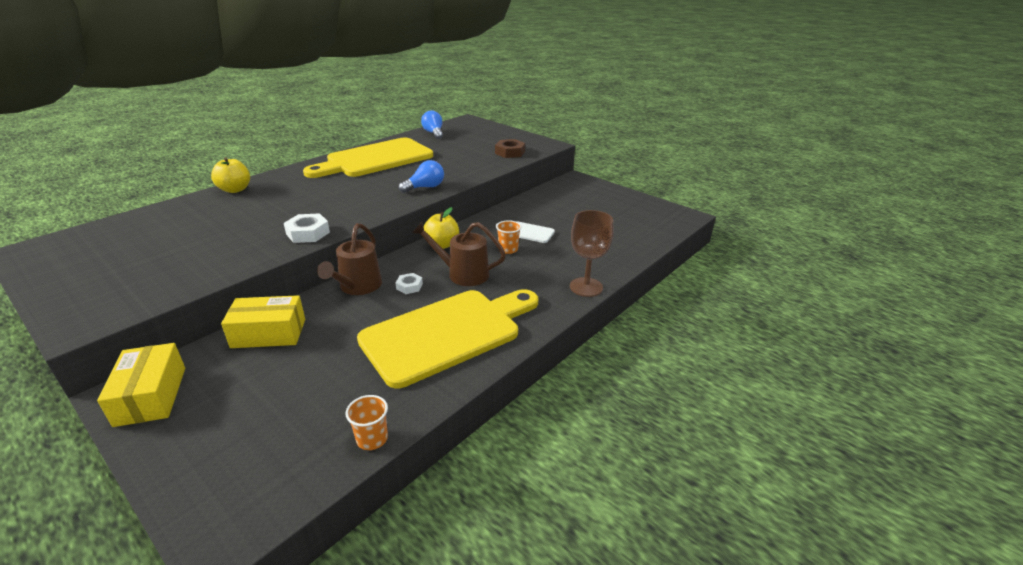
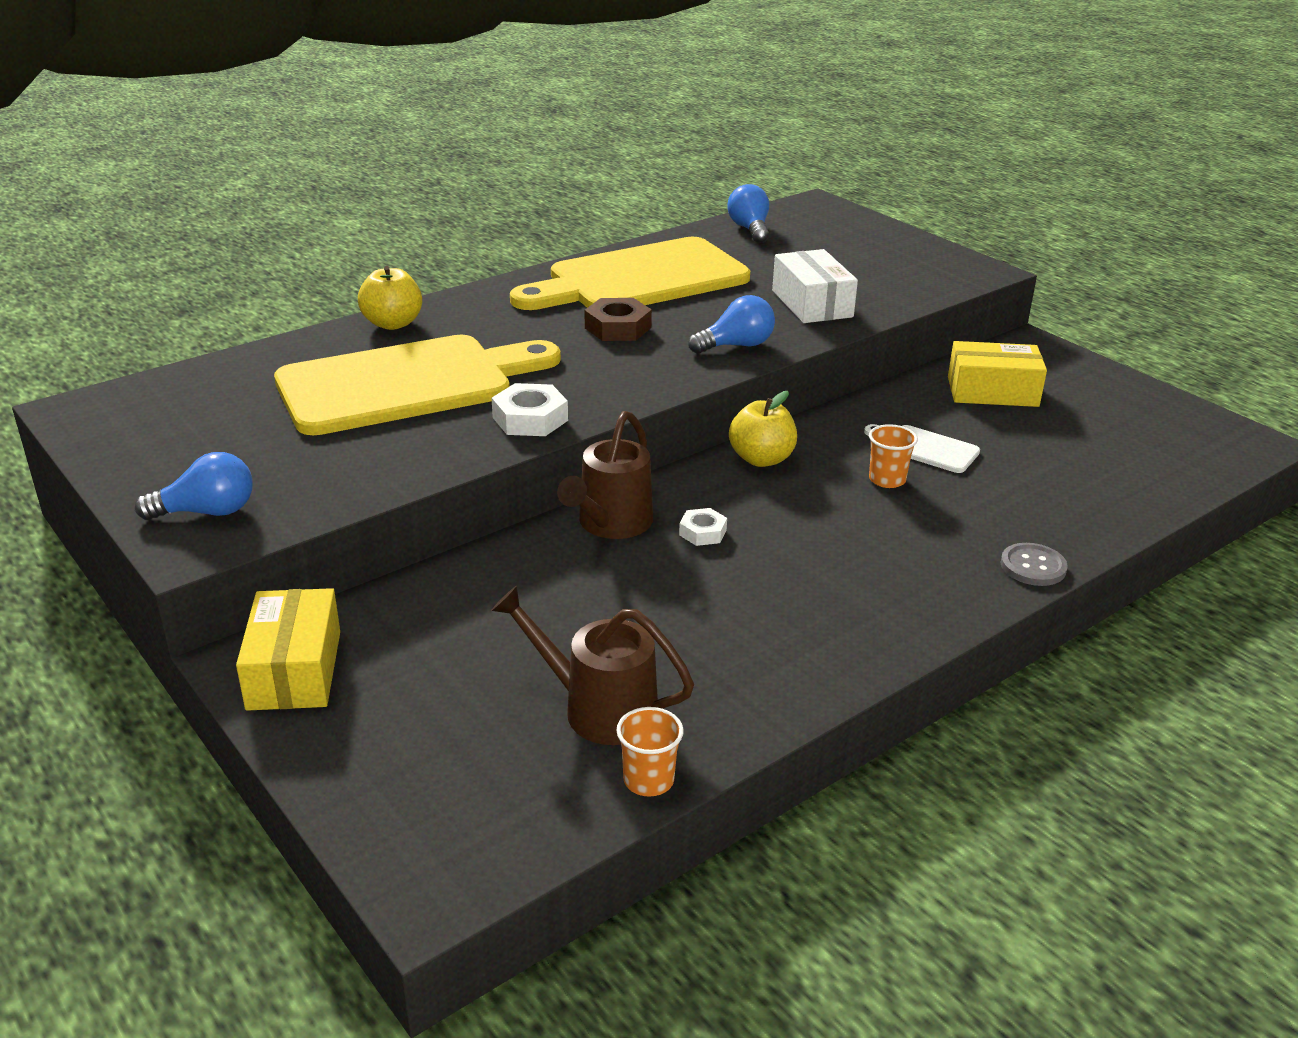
camera: 10 degrees right, 0 degrees up
(95, 304) = (207, 512): none -> blue light bulb
(269, 333) = (466, 590): yellow box -> yellow box (992, 392)
(447, 333) = (772, 623): yellow cutting board -> yellow cutting board (406, 384)
(462, 274) = (799, 518): brown watering can -> brown watering can (598, 708)
(465, 165) = (812, 304): none -> white box
(510, 152) = (901, 283): brown nut -> brown nut (617, 328)
(586, 287) = (1033, 566): brown goblet -> grey button

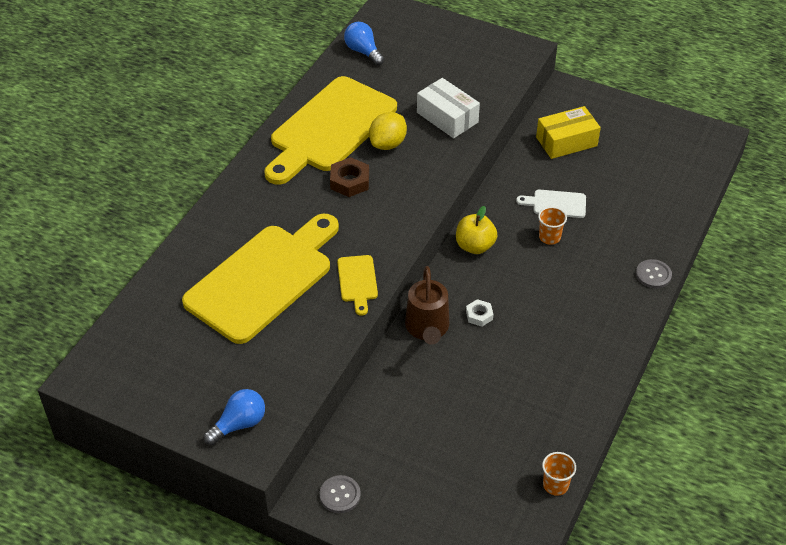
camera: 25 degrees left, 15 degrees up
(294, 670) = (340, 495): yellow box -> grey button
(392, 324) = (210, 227): yellow apple -> none
(530, 419) = (357, 281): white nut -> yellow cutting board
(598, 708) = (505, 454): brown watering can -> none
(704, 308) = (388, 144): none -> yellow lemon
(736, 345) = (428, 173): blue light bulb -> none

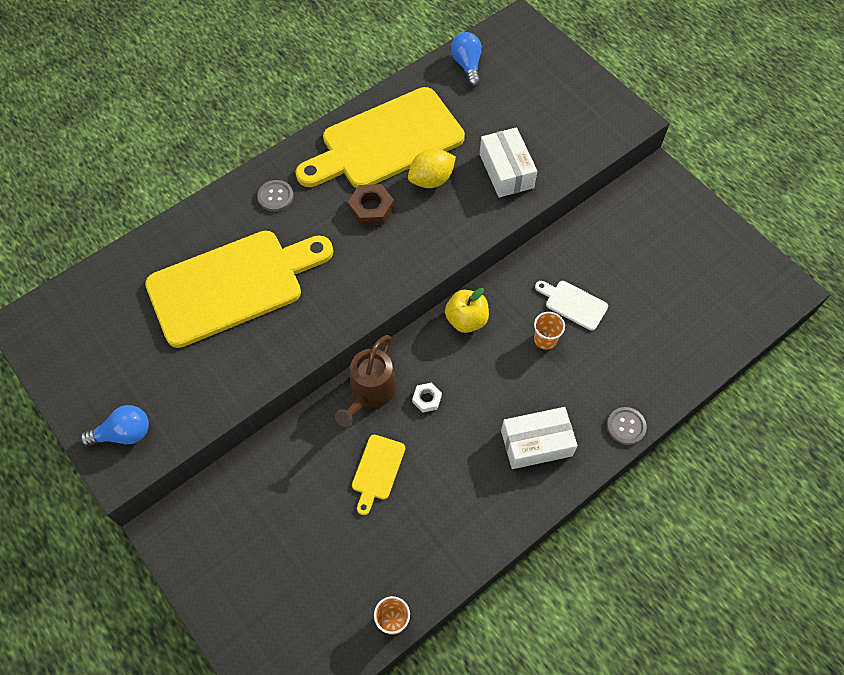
camera: 25 degrees right, 15 degrees up
(340, 495) = (192, 536): grey button -> grey button (275, 196)
(357, 281) = (315, 324): yellow cutting board -> yellow cutting board (377, 470)
(566, 141) = (625, 236): yellow box -> none
(590, 313) = (536, 443): none -> white box

